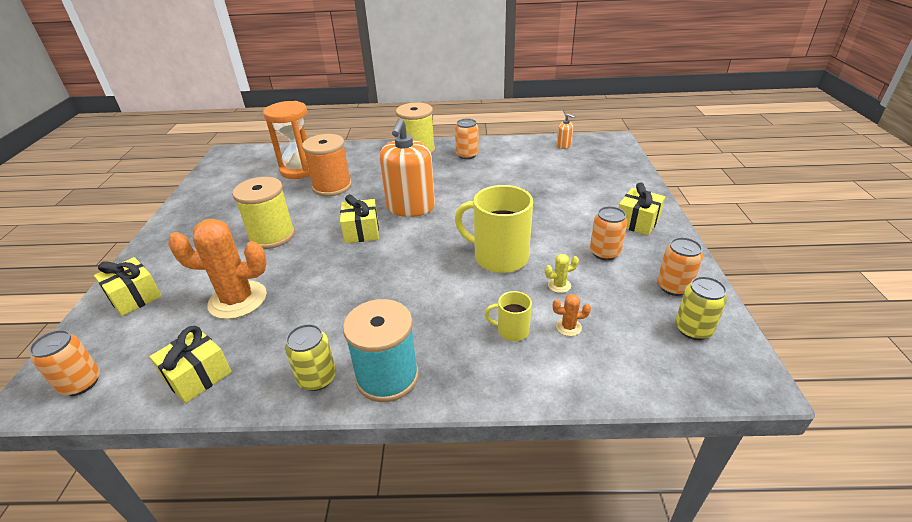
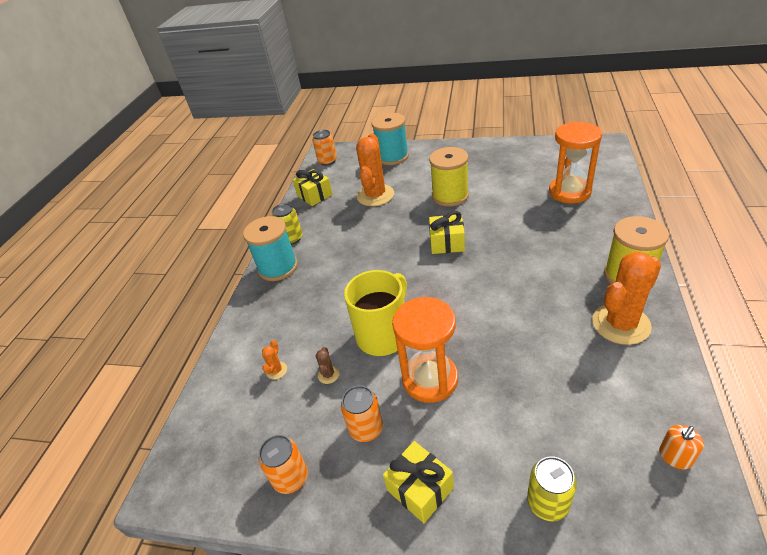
camera: 105 degrees right, 5 degrees up
(134, 297) = (392, 157): yellow gift -> turquoise spool
(332, 186) = (533, 217): orange spool -> none
(410, 207) = (485, 272): orange soap dispenser -> none
(467, 155) = (621, 324): orange can -> orange cactus
(512, 330) = (289, 333): yellow mug -> none
(542, 226) = (430, 379): none -> orange hourglass
(559, 285) = (328, 375): yellow cactus -> brown cactus
(693, 329) = (232, 469): yellow can -> yellow can (548, 502)

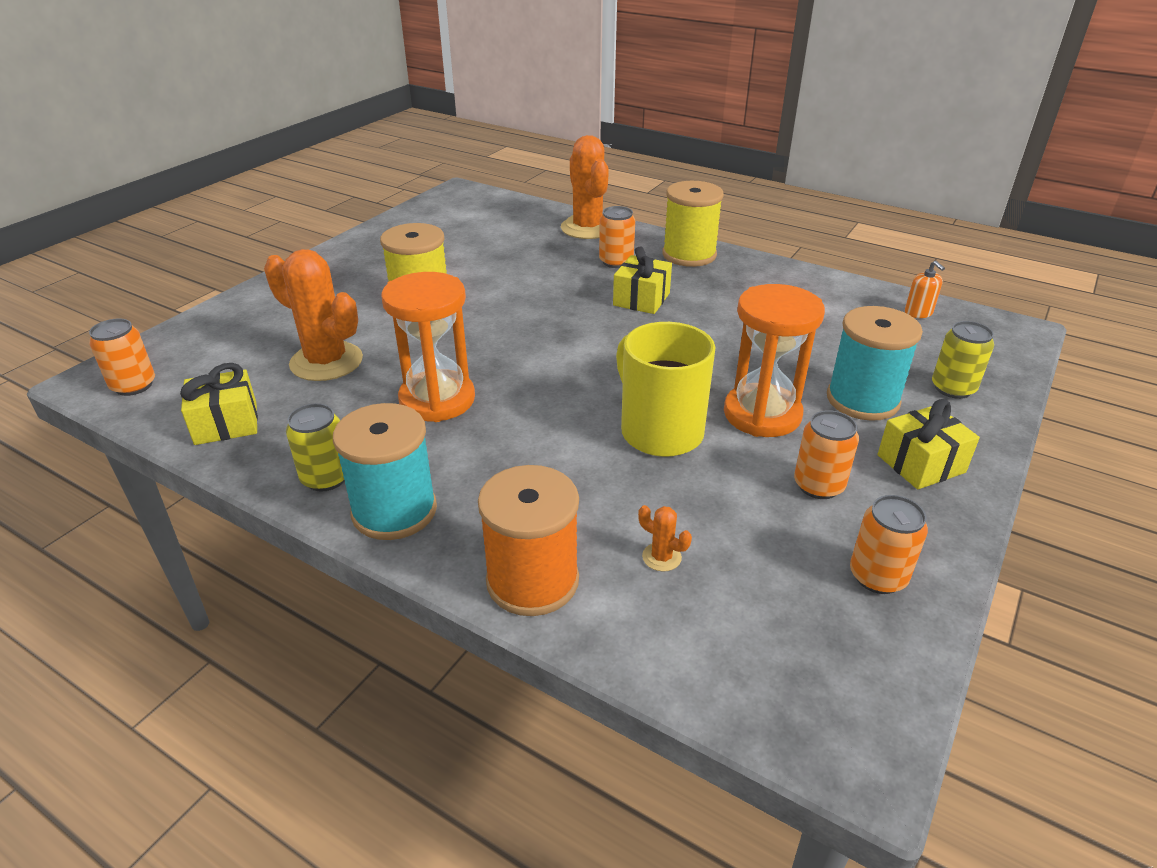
camera: 75 degrees left, 5 degrees down
(247, 329) = (532, 581): none -> orange spool
(328, 375) = (704, 500): brown cactus -> none
(392, 157) = (241, 320): turquoise spool -> turquoise spool (862, 400)
(447, 243) = (521, 334): yellow gift -> yellow gift (641, 299)
(569, 192) = (520, 235): orange hourglass -> orange hourglass (437, 400)
(577, 244) = (616, 262): none -> orange can
(621, 324) = (752, 281): orange cactus -> orange cactus (587, 228)

